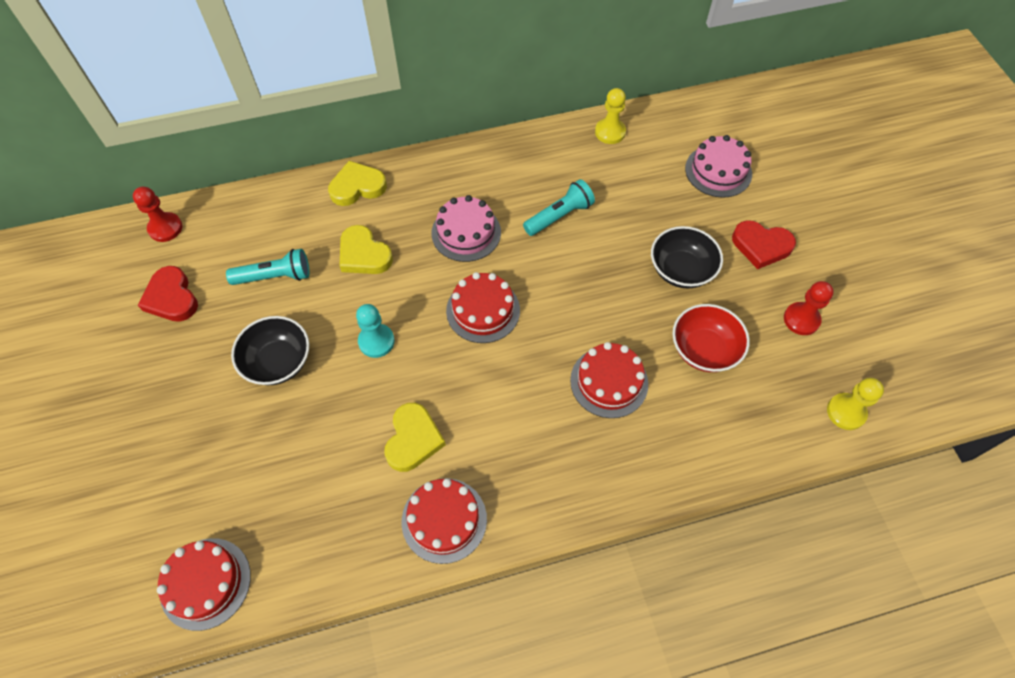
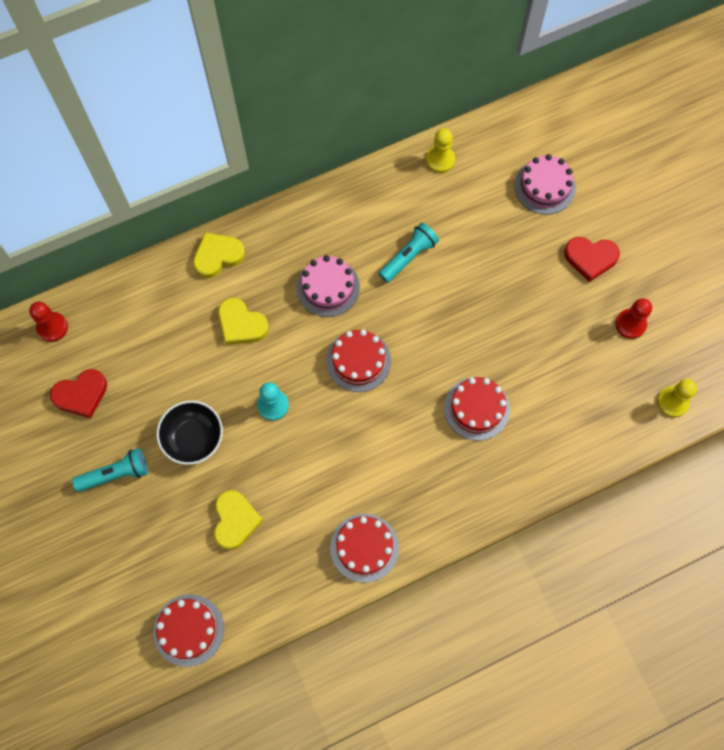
camera: 10 degrees left, 10 degrees up
(172, 298) = (81, 394): red heart -> red heart turned 75 degrees counterclockwise
(274, 276) = (167, 359): turquoise flashlight -> turquoise flashlight (115, 474)
(413, 439) = (324, 486): yellow heart -> yellow heart (235, 520)
(681, 270) = (523, 294): black bowl -> none
(704, 349) = (552, 366): red bowl -> none

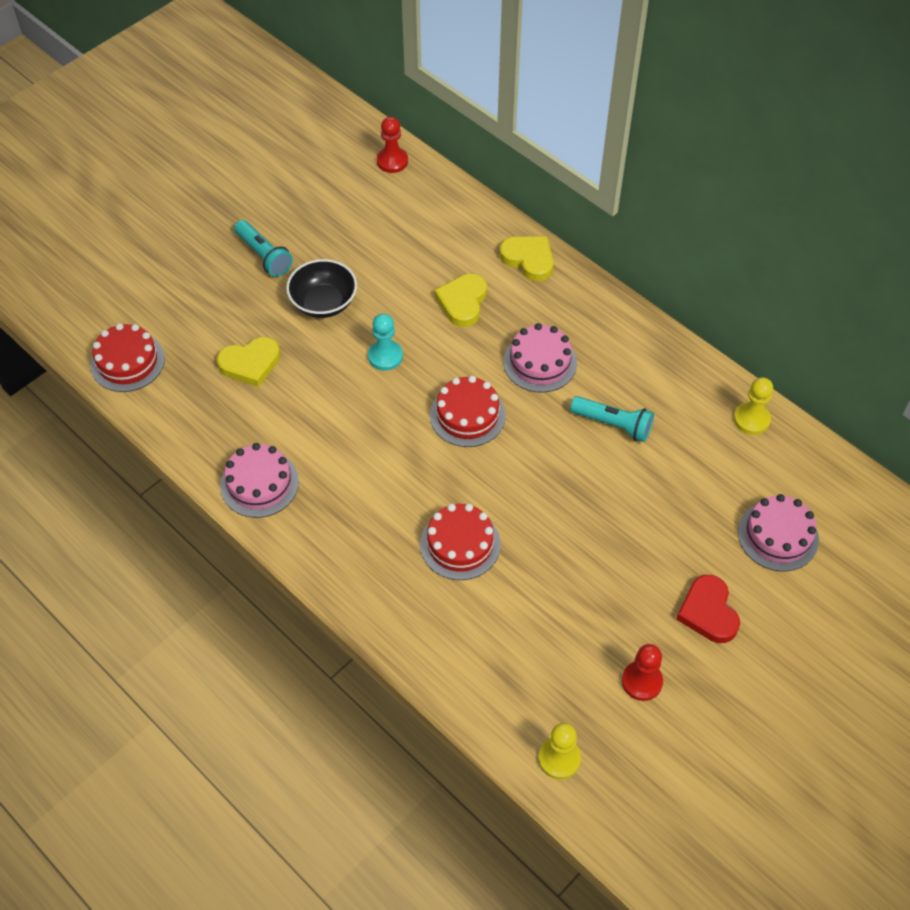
camera: 70 degrees right, 15 degrees down
(81, 394) = (333, 204): red heart -> none
(364, 547) = (259, 484): red cake -> pink cake

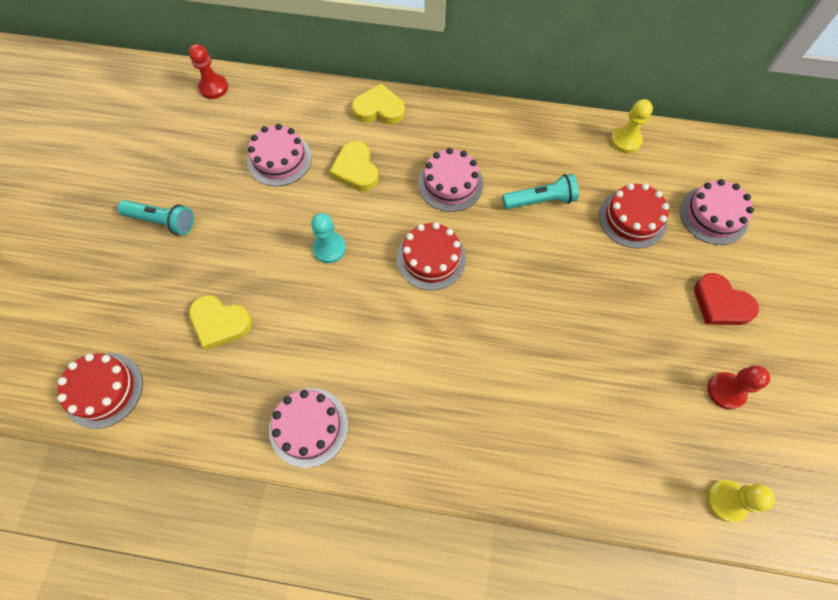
camera: 35 degrees left, 10 degrees up
(250, 364) = (220, 323): yellow heart -> yellow heart turned 75 degrees clockwise
(323, 303) = (244, 233): black bowl -> none
(401, 256) = (279, 159): none -> pink cake
(460, 544) = (510, 370): red cake -> red cake (632, 218)

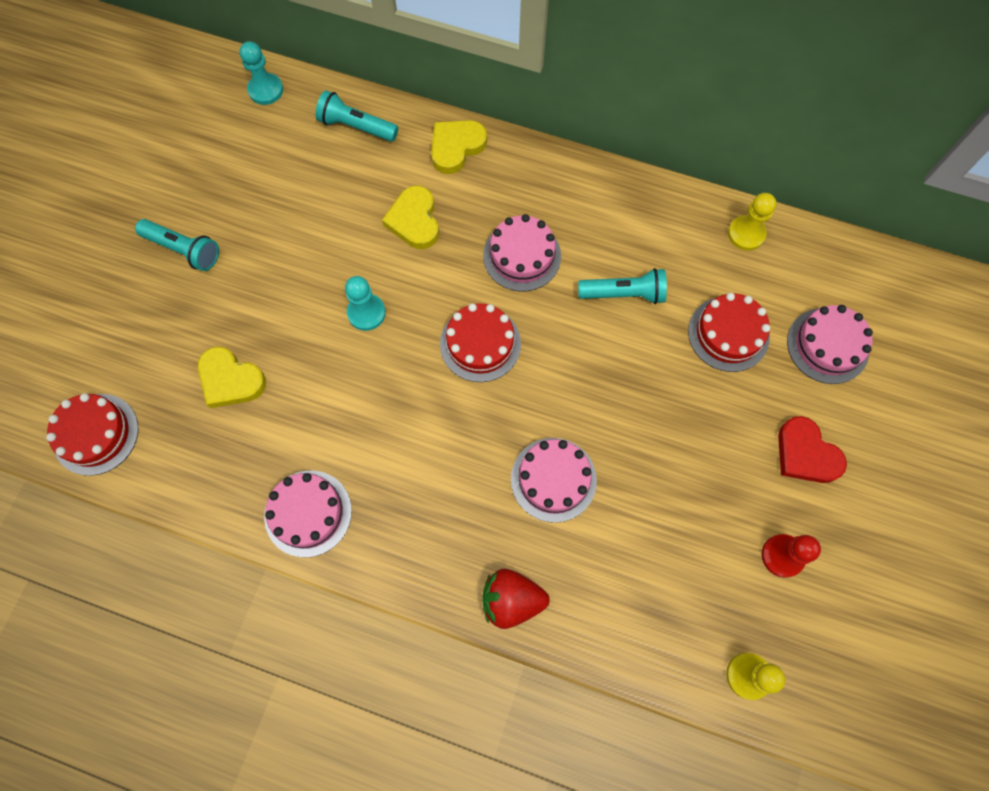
camera: 10 degrees right, 5 degrees up
(213, 87) = (266, 90): red pawn -> turquoise pawn
(279, 159) = (328, 194): pink cake -> pink cake (553, 479)
(294, 105) = (356, 127): none -> turquoise flashlight
(379, 109) = (456, 147): yellow heart -> yellow heart turned 60 degrees counterclockwise
(505, 472) = (511, 600): none -> red strawberry

